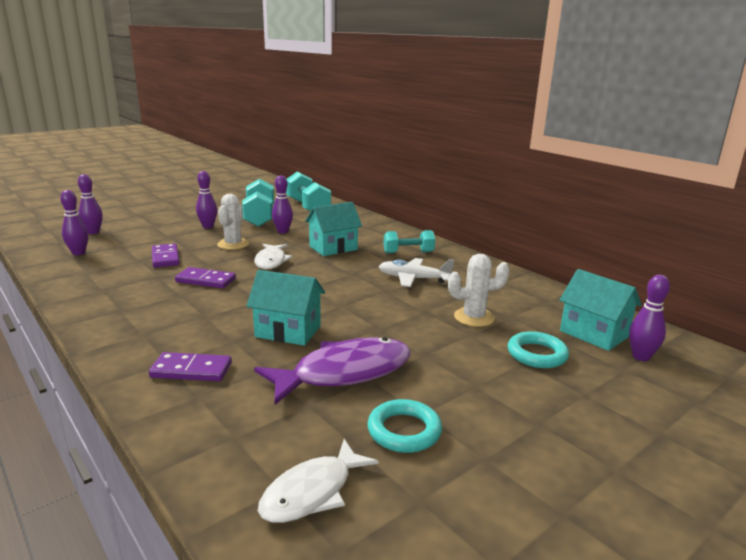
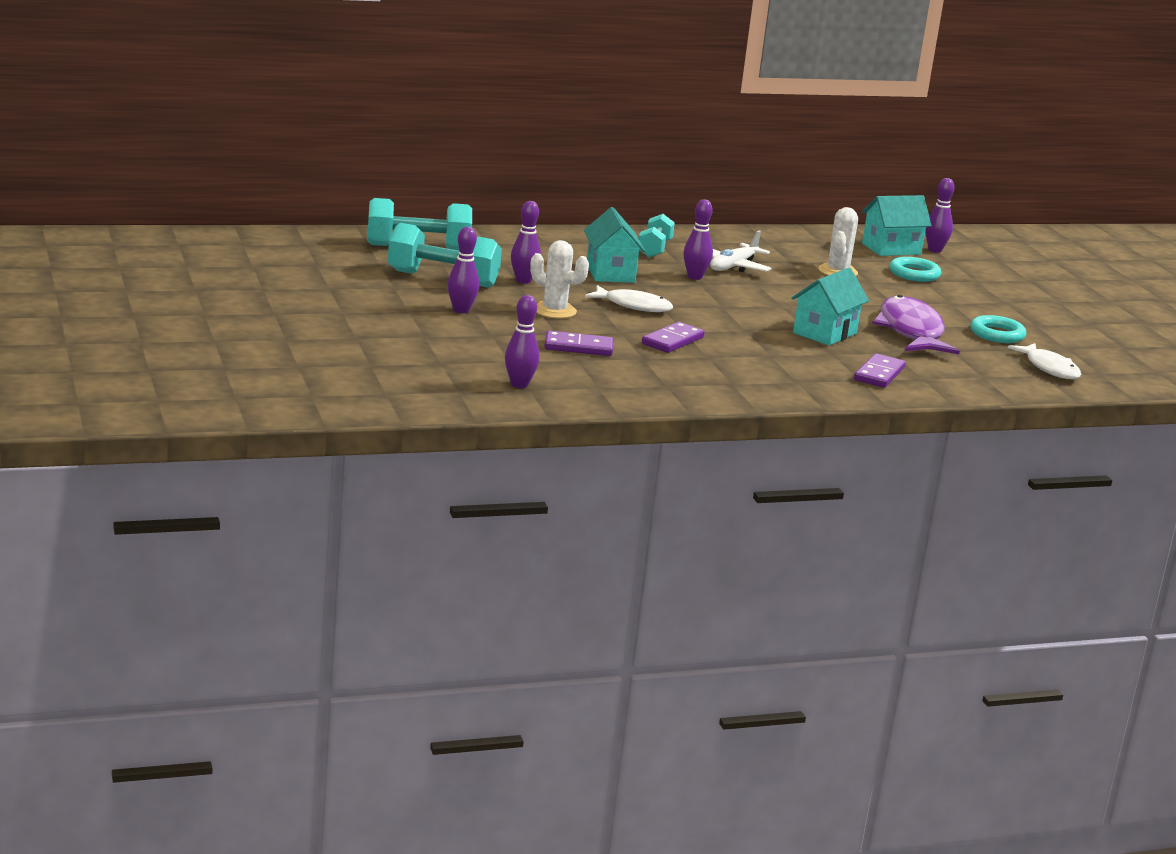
camera: 70 degrees left, 0 degrees up
(93, 232) = (427, 369): purple bowling pin -> purple bowling pin (695, 277)

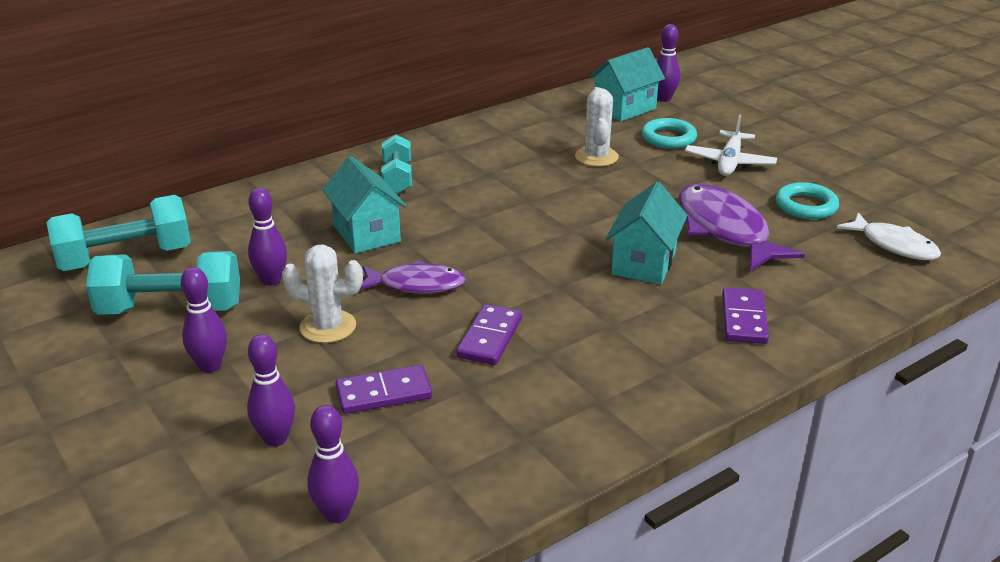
camera: 15 degrees left, 10 degrees up
(633, 306) = (416, 285): white fish -> purple fish
(695, 277) = (460, 211): purple bowling pin -> purple bowling pin (276, 439)
(733, 266) = (491, 181): white plane -> white plane (729, 162)

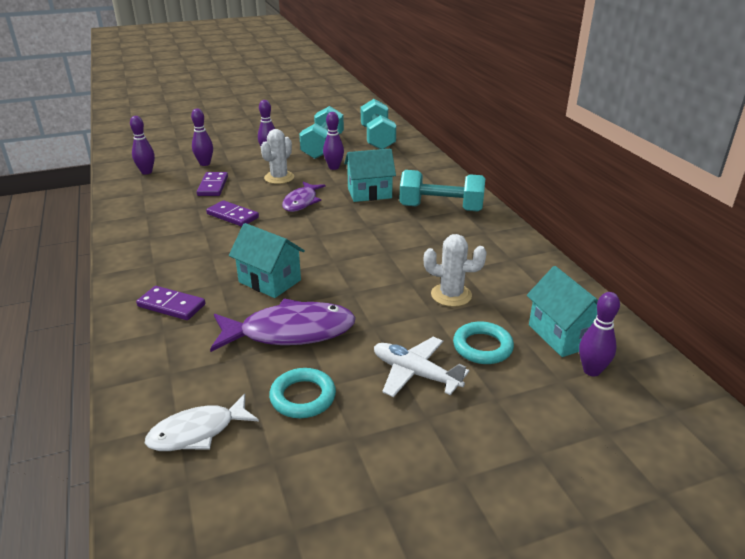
camera: 105 degrees right, 0 degrees up
(397, 178) = (441, 208): turquoise dumbbell -> turquoise dumbbell, size x1.60

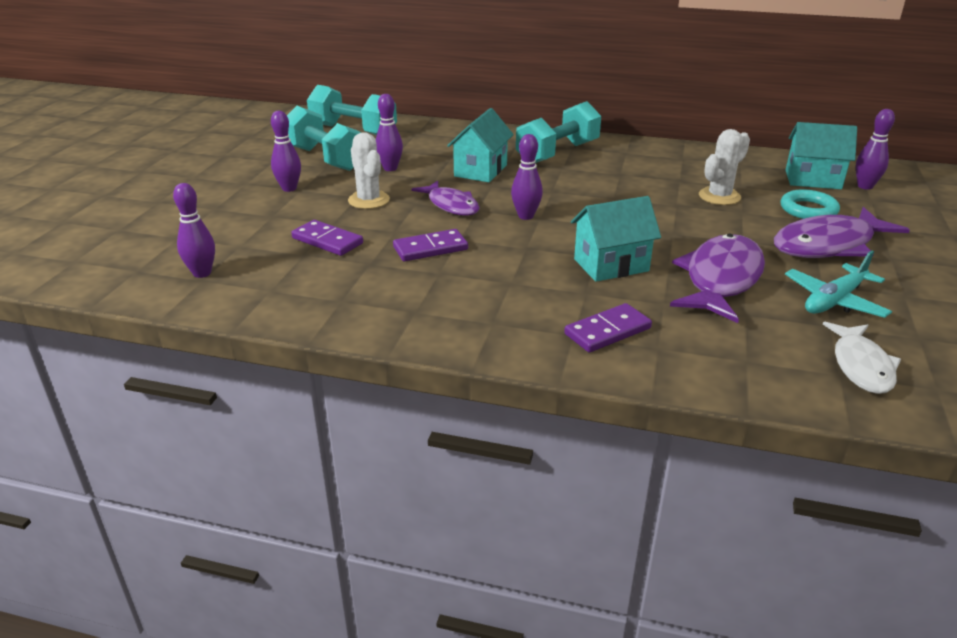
camera: 55 degrees left, 0 degrees up
(205, 164) = (248, 230): purple bowling pin -> purple bowling pin (526, 216)
(303, 397) = (834, 301): turquoise ring -> turquoise plane
(415, 373) = (829, 245): white plane -> purple fish

